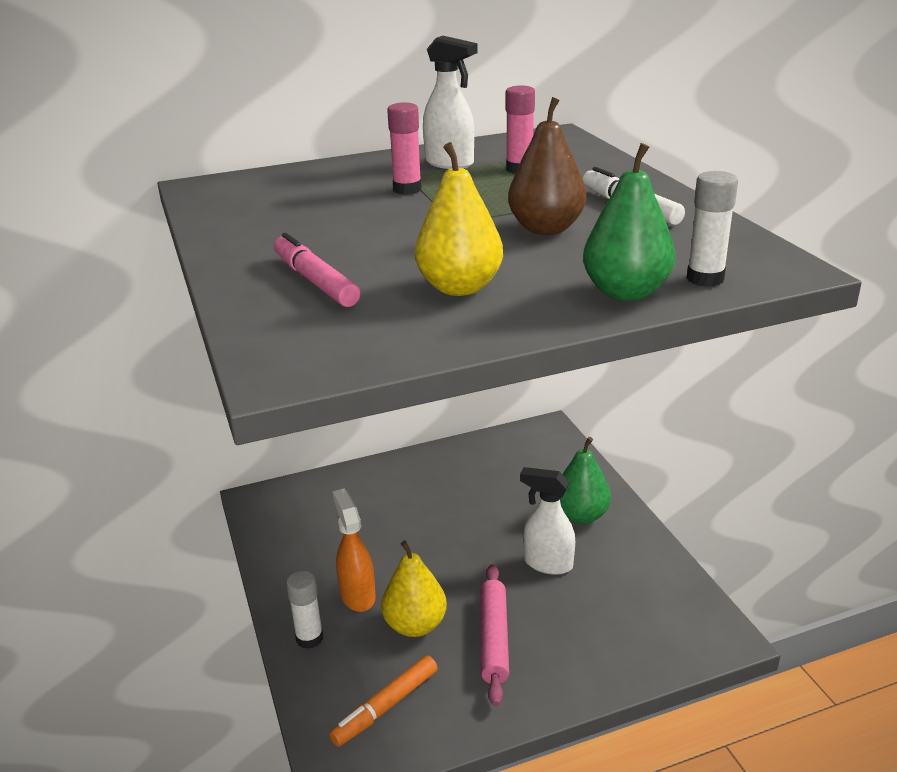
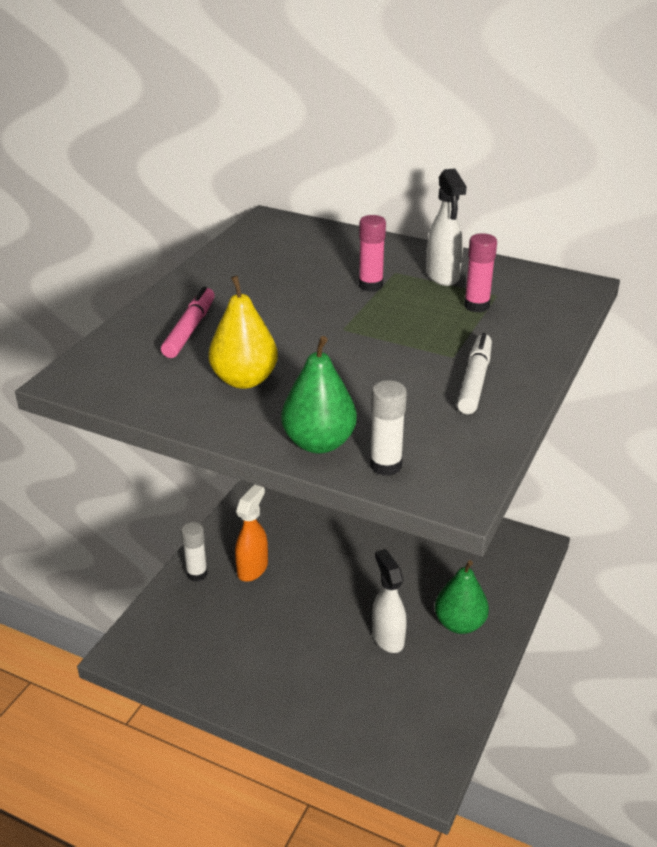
camera: 45 degrees right, 5 degrees up
(386, 706) = (182, 644): orange marker -> none
(415, 625) = (258, 611): yellow pear -> none
(494, 639) = (287, 656): pink rolling pin -> none
(546, 229) = (381, 366): brown pear -> none

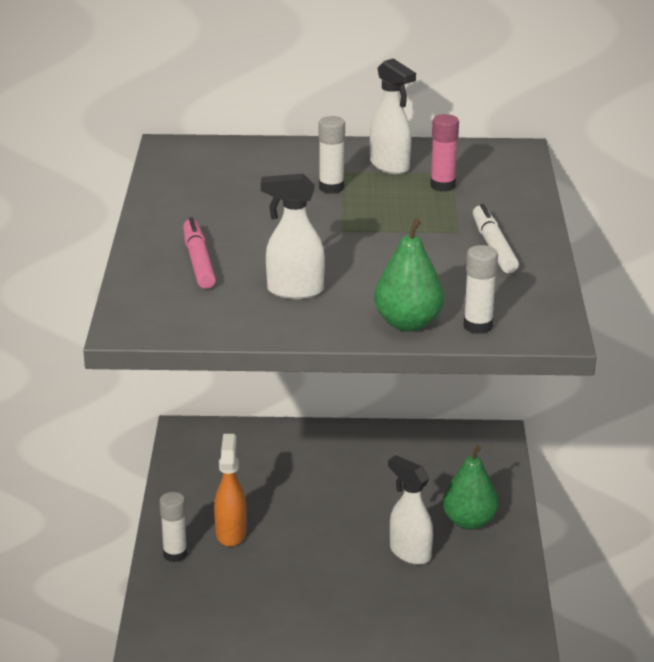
camera: 25 degrees left, 5 degrees down
(244, 380) = (294, 291): yellow pear -> white spray bottle
(370, 285) = (331, 188): pink glue stick -> white glue stick

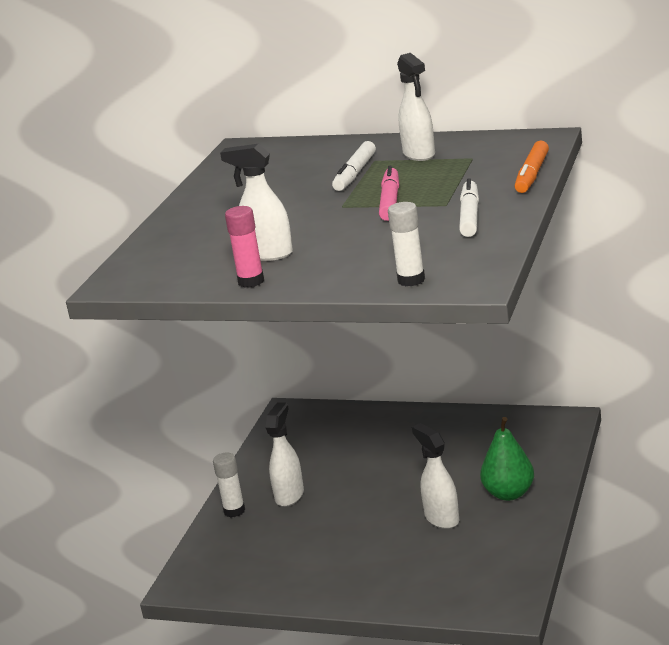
camera: 20 degrees right, 5 degrees down
(198, 262) = (202, 233): pink marker -> pink marker (390, 201)
(231, 533) = (289, 495): orange spray bottle -> white spray bottle
(331, 188) = (355, 173): white glue stick -> white marker
(408, 323) = (349, 278): green pear -> none
(442, 186) = (456, 168): pink glue stick -> pink glue stick (251, 281)
(530, 196) = (532, 174): none -> orange marker

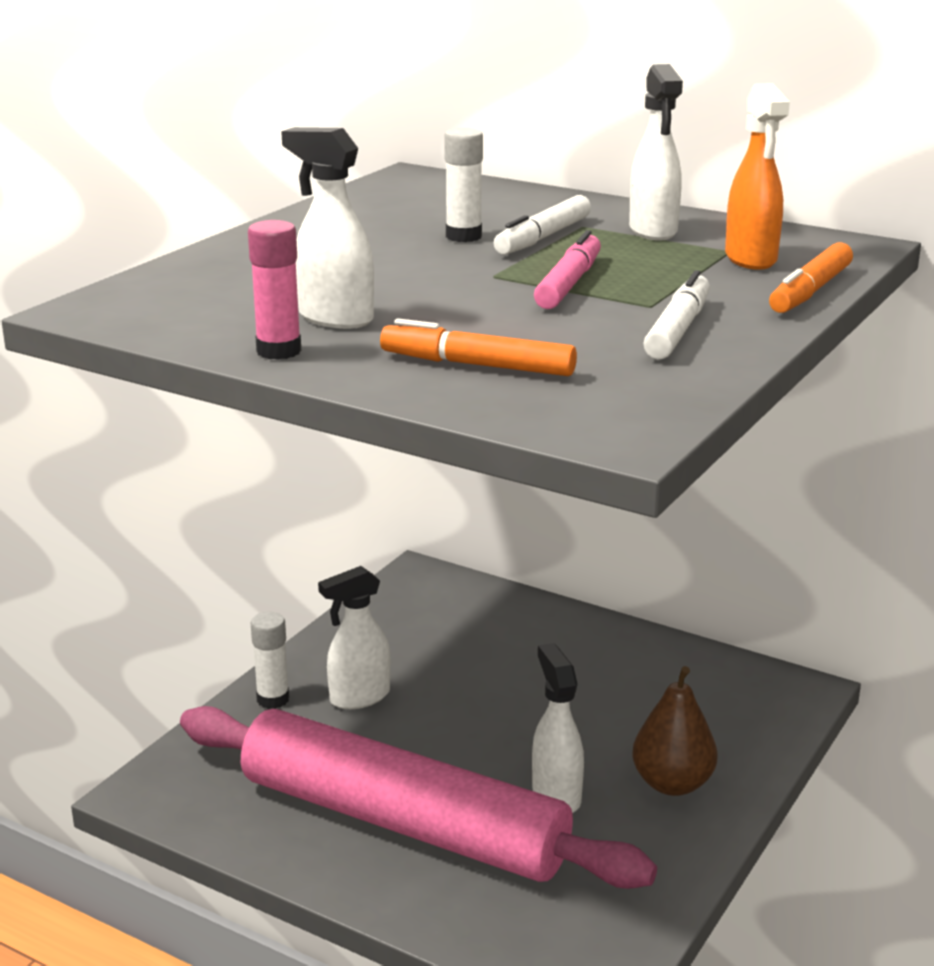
camera: 10 degrees right, 0 degrees up
(289, 495) = (359, 697): white spray bottle -> white spray bottle turned 150 degrees counterclockwise
(355, 558) = (403, 822): none -> pink rolling pin
(371, 263) = (478, 365): none -> orange marker
(411, 280) = (523, 405): white glue stick -> white glue stick (463, 236)
(487, 161) = (751, 259): none -> orange spray bottle
(509, 494) = (672, 784): green pear -> brown pear

